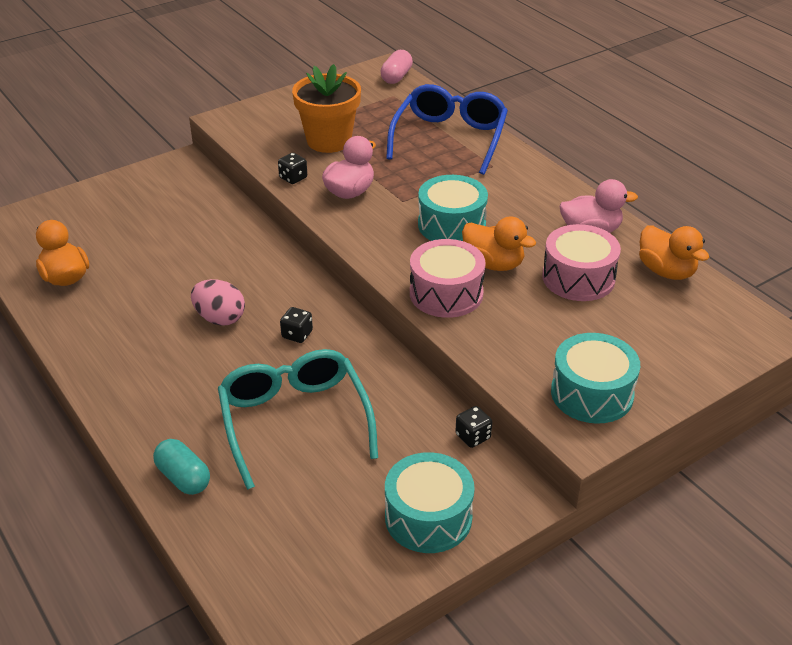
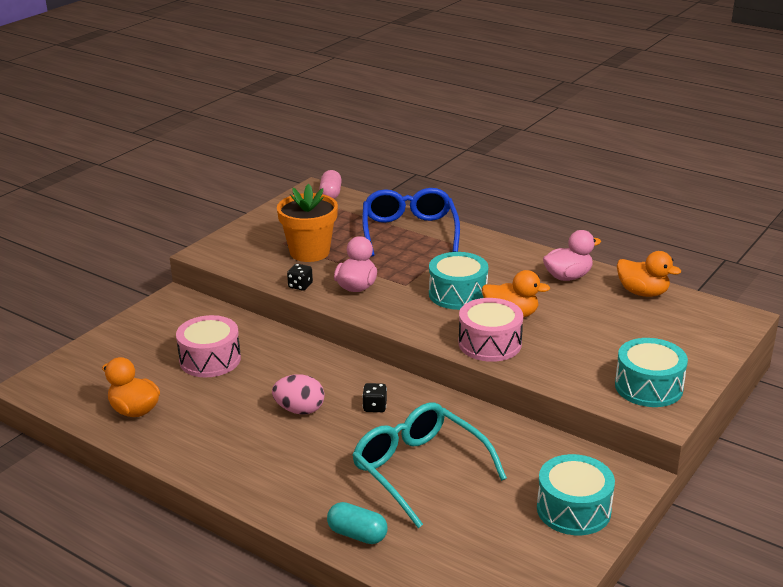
camera: 20 degrees left, 10 degrees down
(473, 436) = (567, 445): black dice -> none
(578, 278) = (582, 311): pink drum -> pink drum (210, 360)

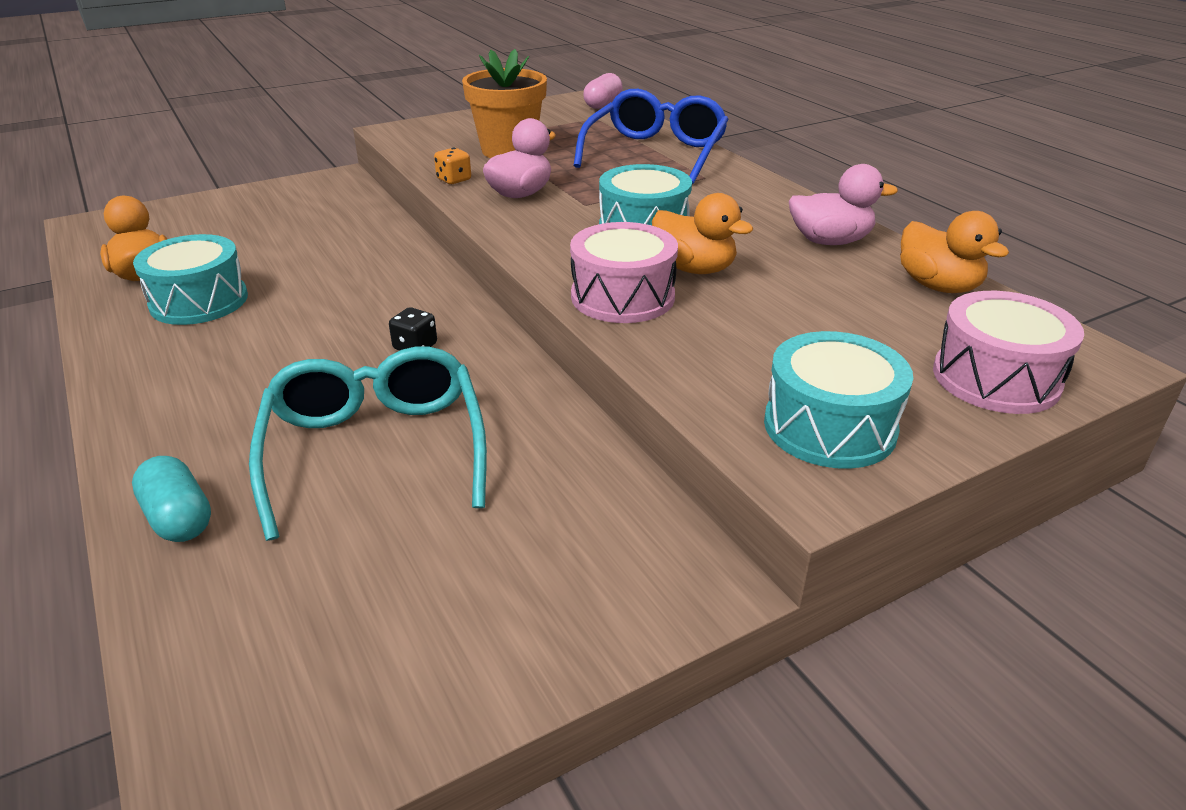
camera: 25 degrees right, 5 degrees up
(210, 360) = (293, 243): pink drum -> pink drum (995, 378)
(299, 410) = (319, 324): pink egg -> none
(300, 286) = (454, 180): black dice -> orange dice
(573, 509) = (546, 603): turquoise drum -> turquoise drum (199, 301)

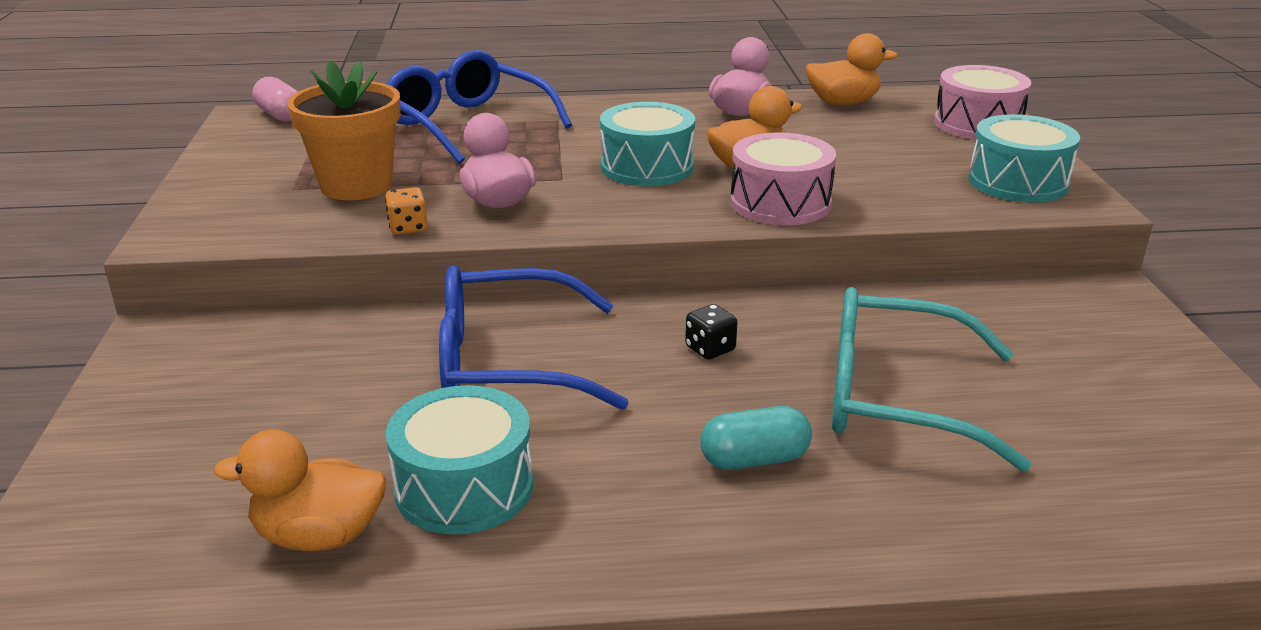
camera: 65 degrees left, 5 degrees down
(178, 518) = (969, 527): turquoise capsule -> turquoise capsule (754, 459)
(354, 277) = (507, 363): none -> blue glasses

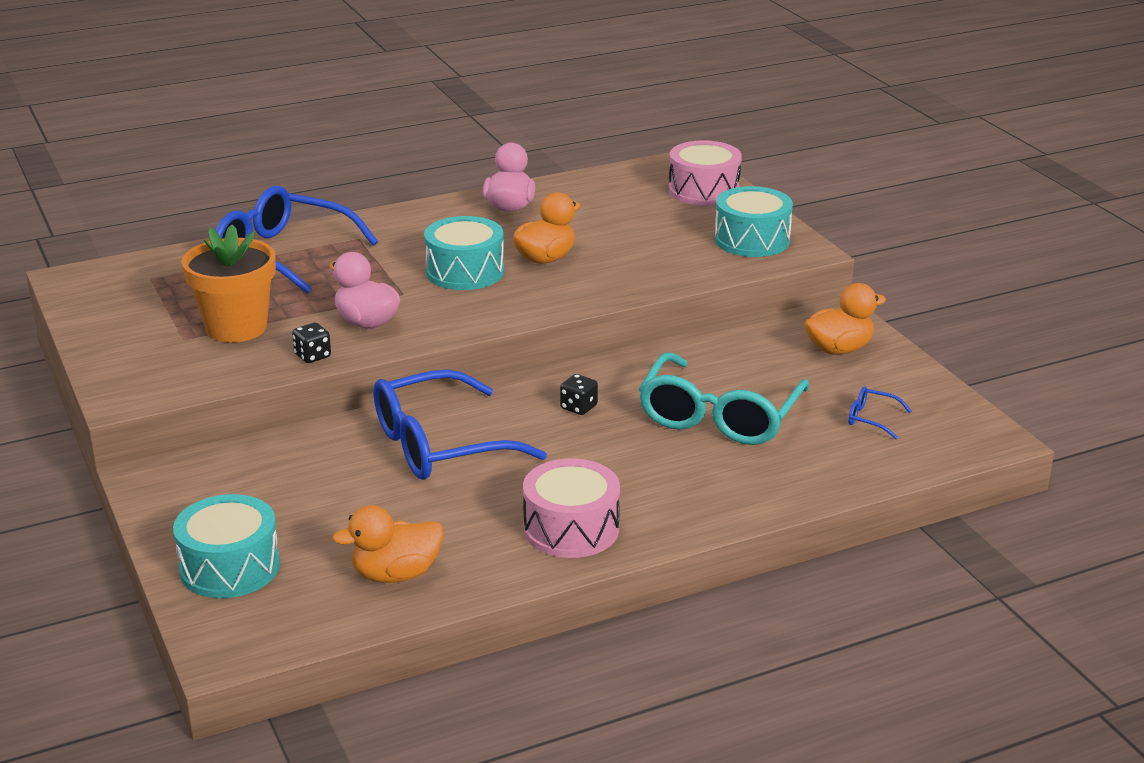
camera: 20 degrees left, 0 degrees up
(280, 115) = (102, 272): pink capsule -> none
(408, 228) = (312, 356): orange dice -> black dice
(464, 487) = (469, 528): turquoise drum -> turquoise drum (230, 567)
(754, 459) = (647, 473): turquoise capsule -> none
(780, 203) = (586, 287): pink drum -> pink drum (571, 529)
(843, 103) = (589, 185): orange duck -> orange duck (839, 349)
(895, 398) = (719, 416): turquoise glasses -> turquoise glasses turned 60 degrees counterclockwise
(1126, 446) = (871, 419): none -> blue glasses

